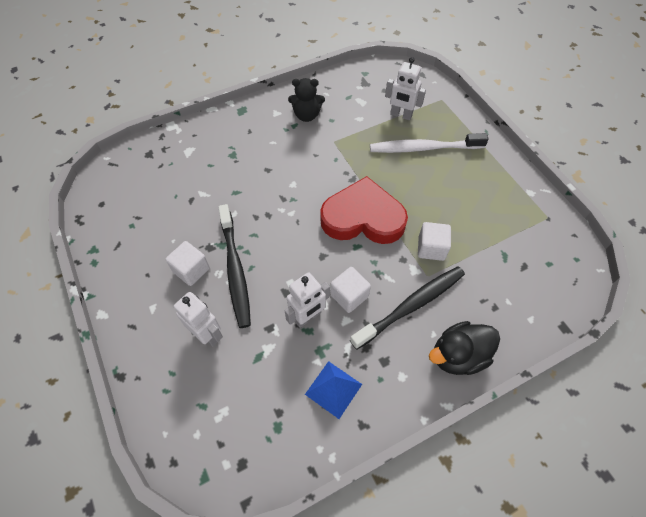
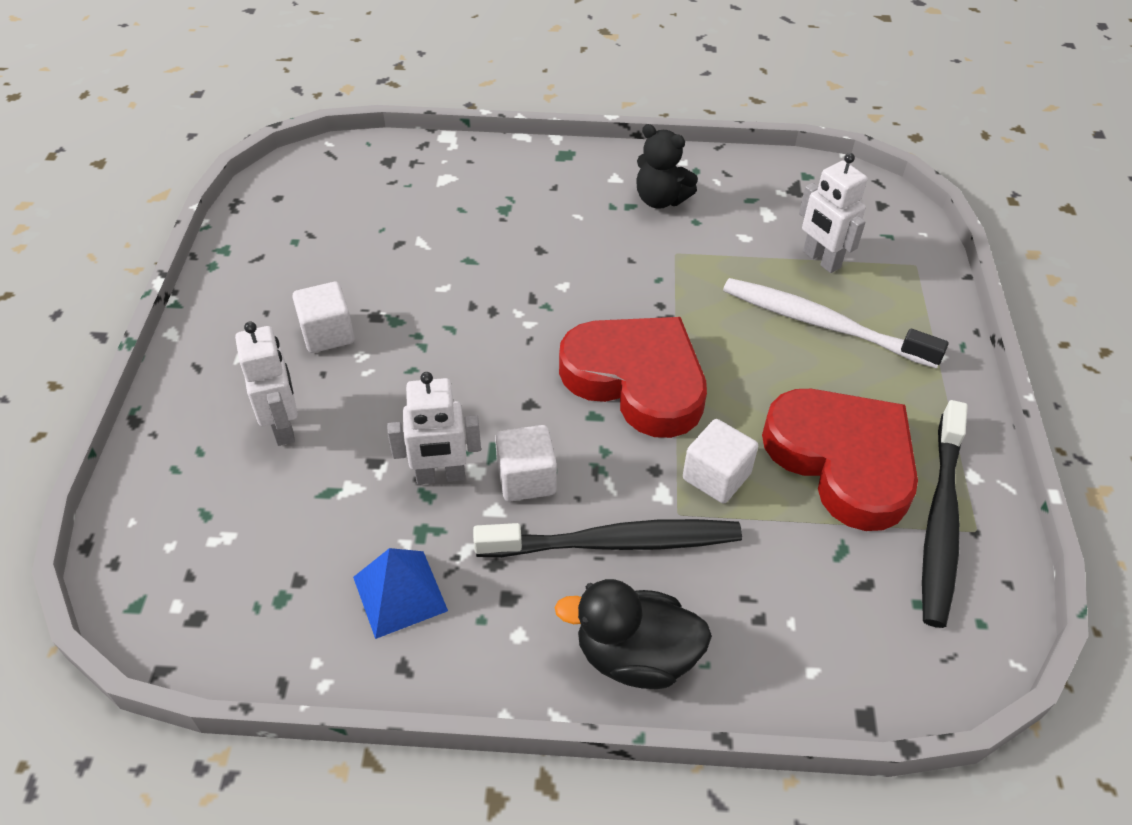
camera: 30 degrees right, 10 degrees down
(235, 270) = (387, 362): black toothbrush -> black toothbrush (940, 521)
(476, 212) = (842, 460): none -> red heart

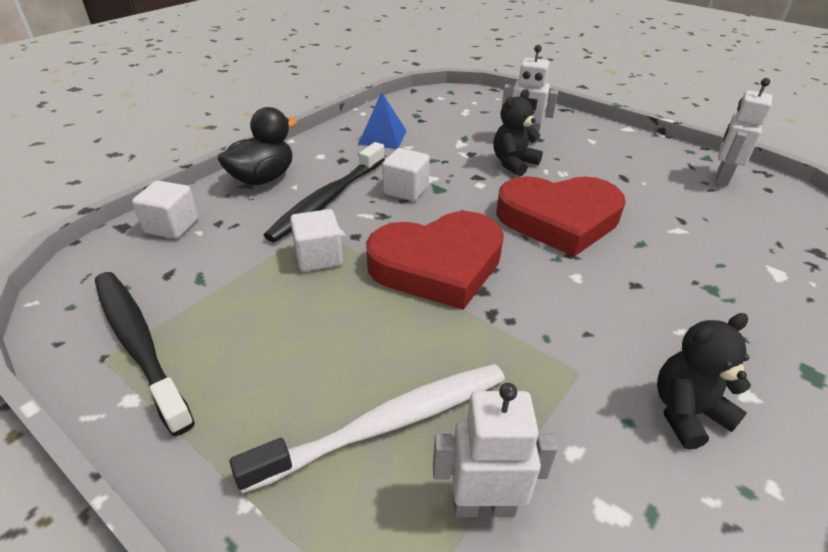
camera: 125 degrees right, 10 degrees down
(327, 334) = (592, 168): white cube -> white cube (172, 226)
(372, 407) = (513, 163): none -> black teddy bear
(440, 476) = (439, 167): white robot -> white robot (721, 177)
(842, 460) = (249, 326): red heart -> red heart (559, 219)

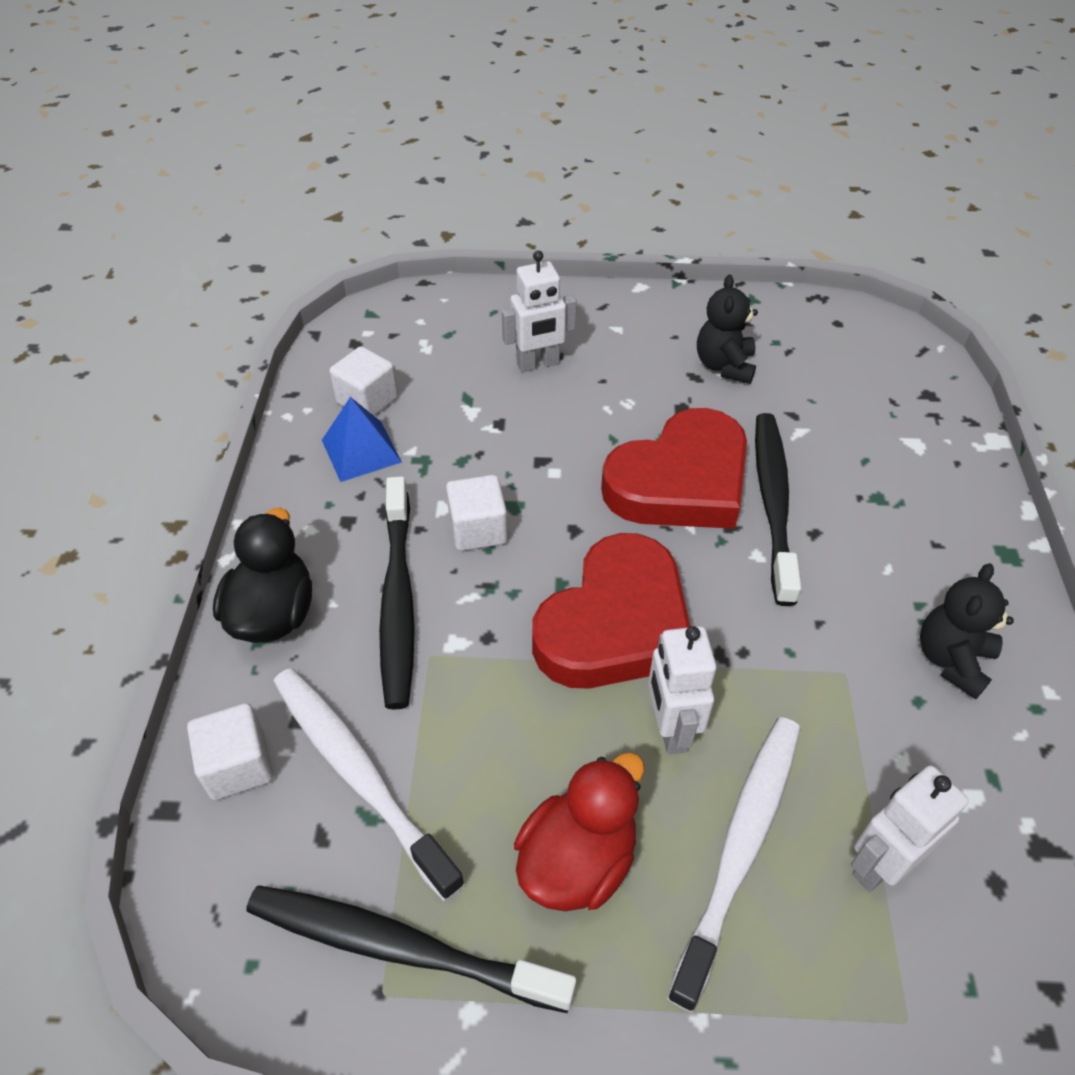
camera: 35 degrees left, 10 degrees up
(218, 258) = (359, 774): none -> white toothbrush
(277, 364) = (577, 860): none -> red duck
(318, 257) = (477, 695): white cube -> white cube (367, 400)
(513, 163) = (563, 415): black teddy bear -> black teddy bear (724, 366)
(618, 256) = (773, 502): none -> black toothbrush
(721, 177) = (786, 326): white robot -> white robot (670, 728)

